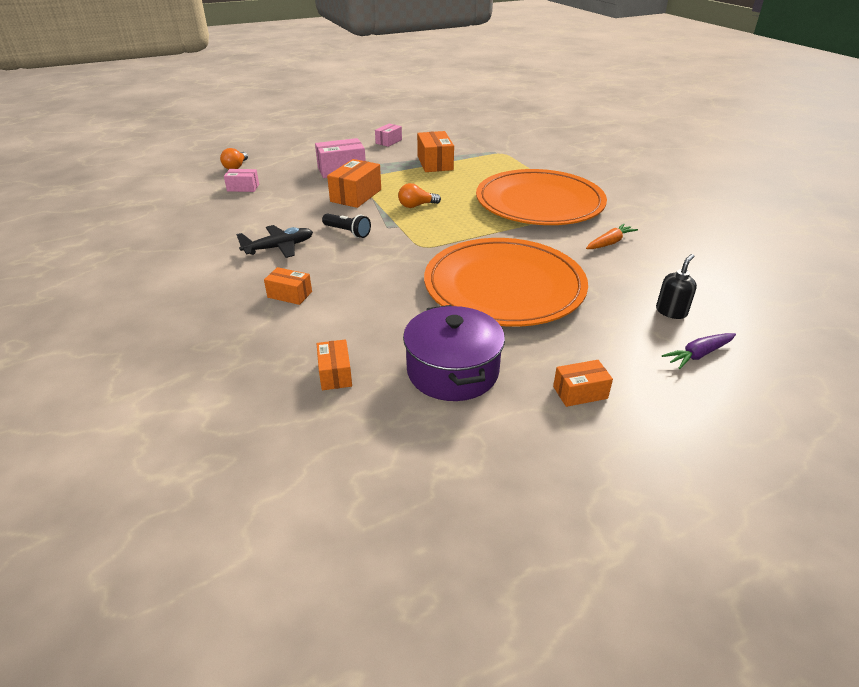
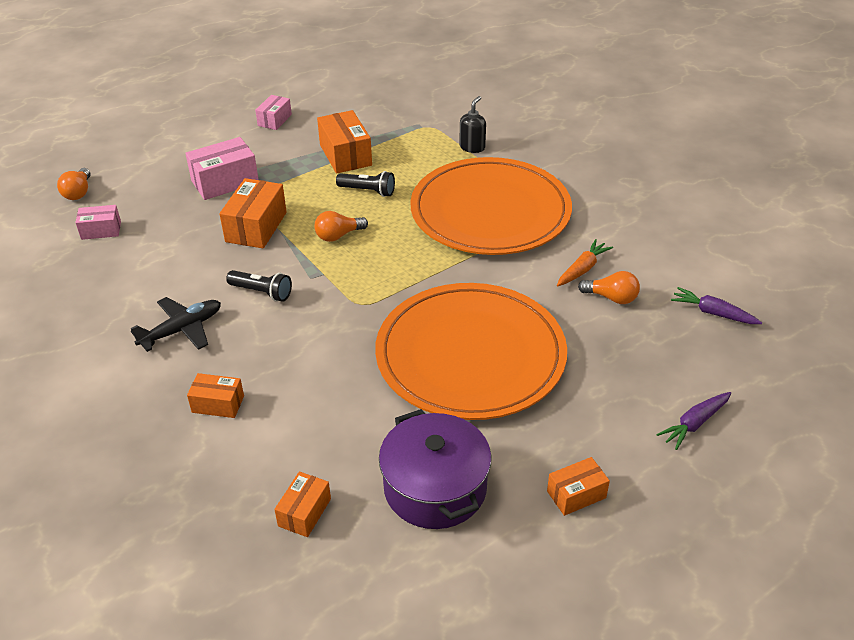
camera: 10 degrees left, 5 degrees up
(335, 374) = (304, 512): orange box -> orange box turned 45 degrees clockwise
(446, 183) = (368, 191): none -> black flashlight
(632, 263) = (611, 298): none -> orange light bulb
(671, 312) = (661, 366): black soap dispenser -> black soap dispenser (472, 147)
(722, 281) = (713, 313): none -> purple carrot

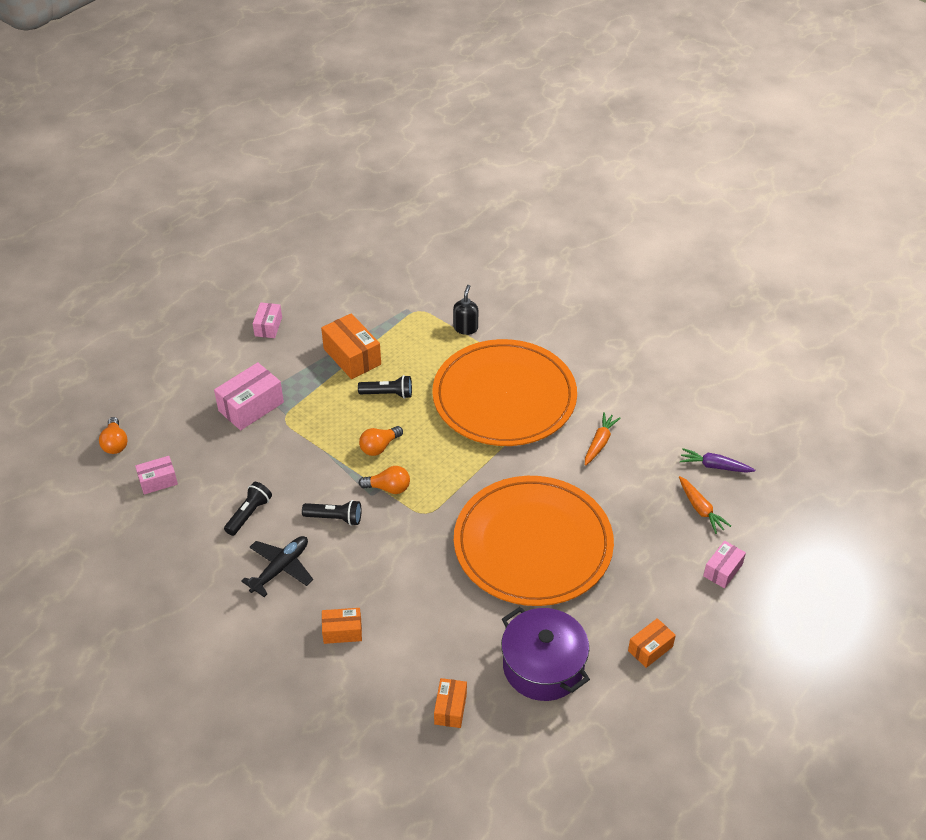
camera: 15 degrees left, 5 degrees up
(175, 274) = (249, 514): none -> black flashlight
(256, 227) = (301, 451): orange box -> none
(611, 298) = (630, 467): orange light bulb -> orange light bulb (388, 488)
(684, 353) = (700, 509): none -> orange carrot
(694, 424) = (722, 570): purple carrot -> pink box

